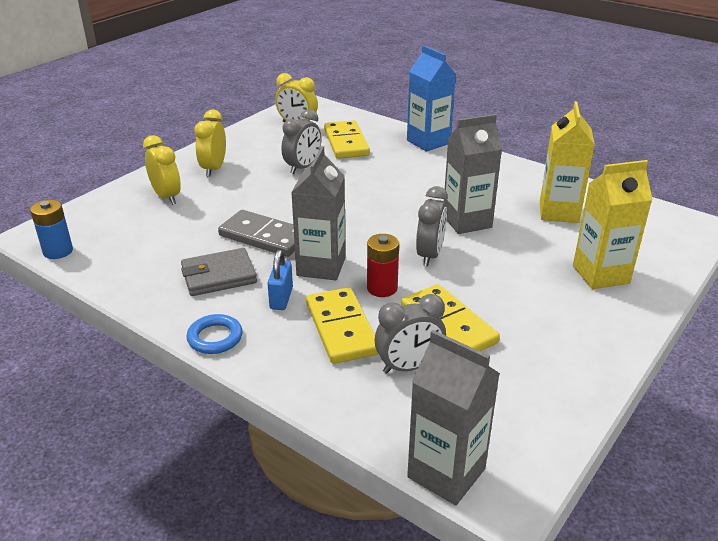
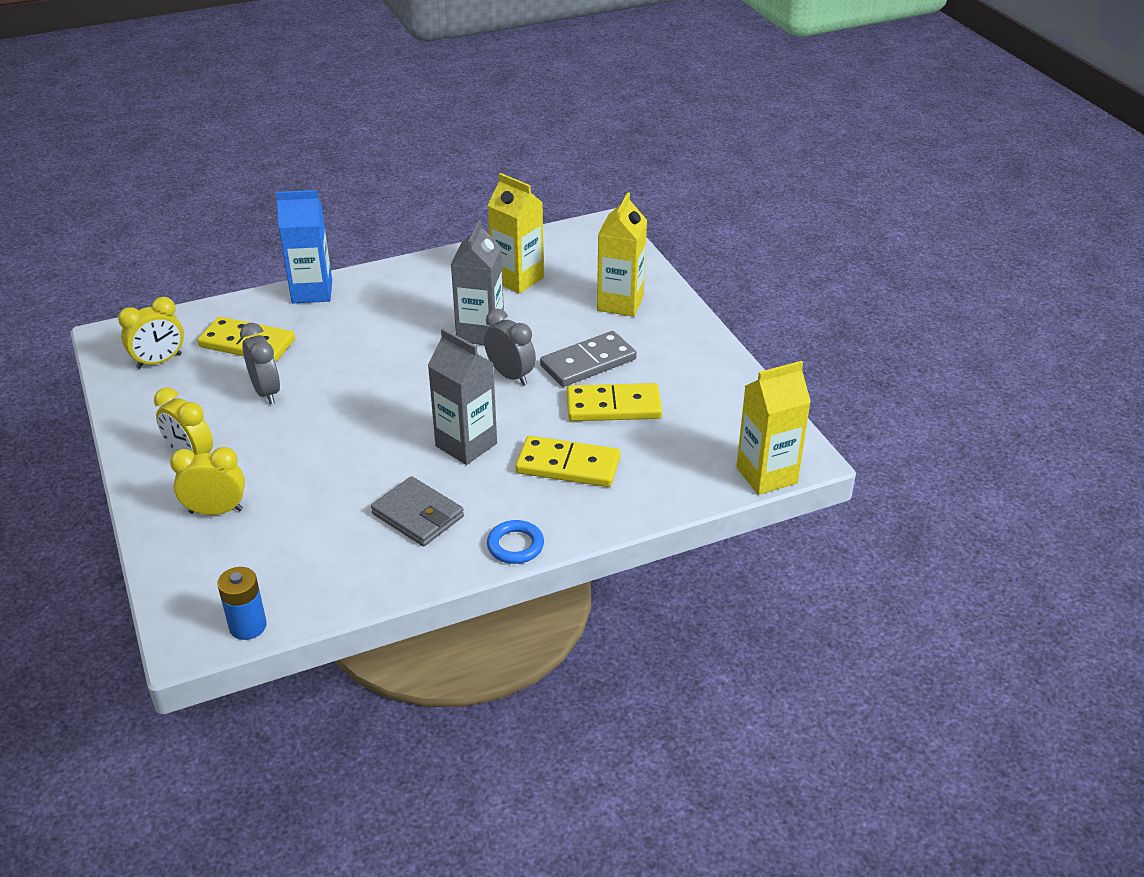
camera: 60 degrees left, 5 degrees up
(219, 276) = (418, 515): grey wallet -> grey wallet turned 60 degrees counterclockwise
(264, 237) = (378, 464): grey domino -> grey domino (588, 363)
(281, 298) = (493, 486): blue padlock -> none
(382, 288) = (533, 421): red battery -> none
(409, 367) = (646, 448): grey clock -> none
(446, 473) = (766, 475): grey carton -> yellow carton

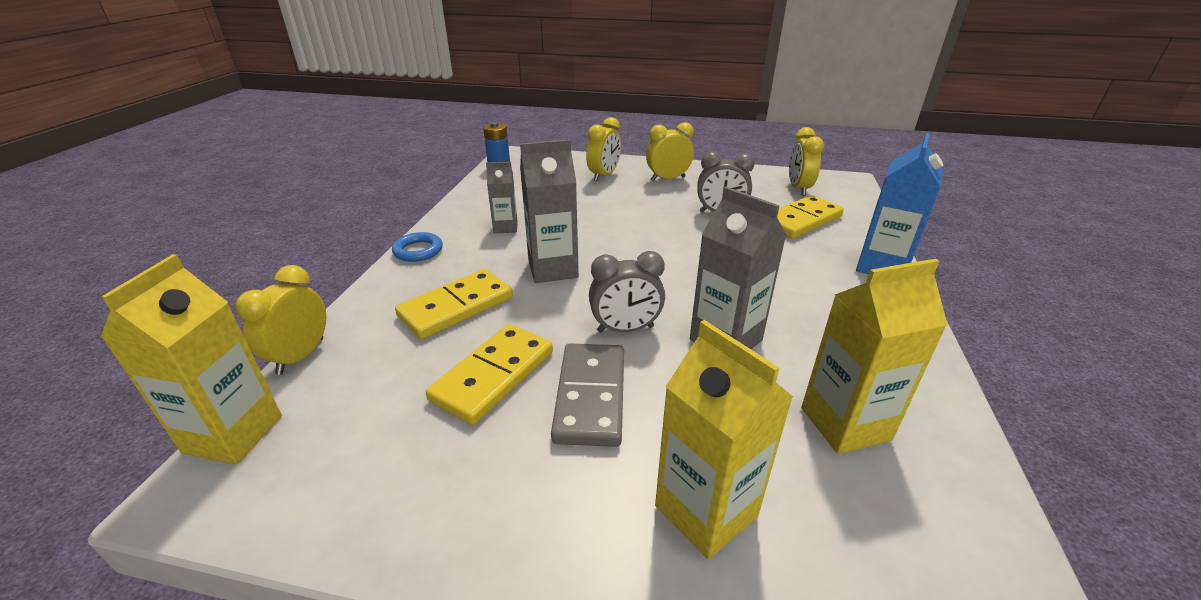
camera: 125 degrees right, 5 degrees down
(418, 515) = (505, 227): grey wallet -> grey carton
(695, 502) = (301, 356): none -> yellow clock

